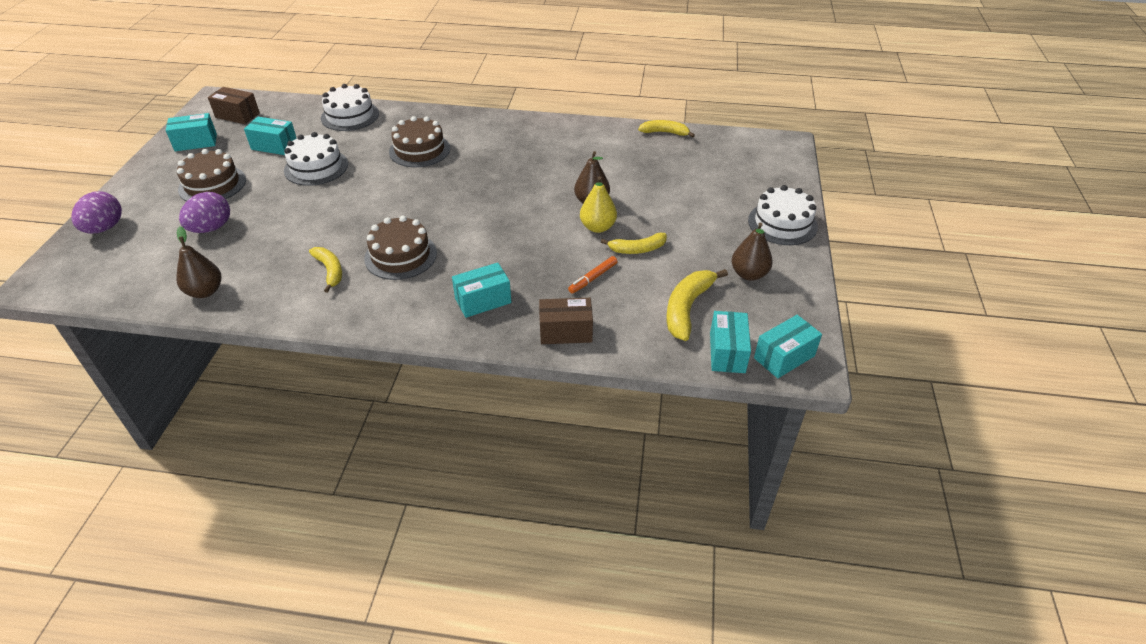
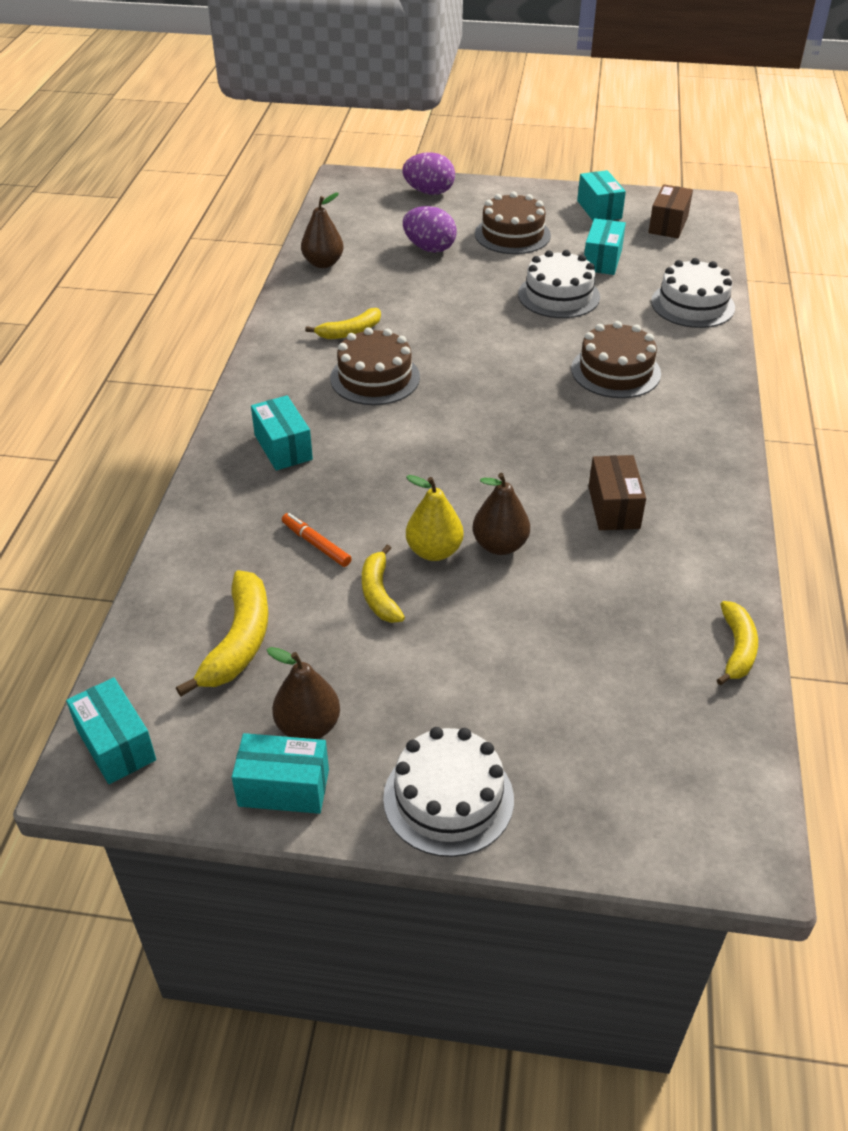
camera: 90 degrees right, 0 degrees up
(565, 332) = (214, 518): brown box -> brown box (614, 507)
(687, 308) = (239, 641): yellow banana -> yellow banana turned 75 degrees clockwise
(727, 352) = (141, 678): turquoise box -> turquoise box (284, 787)

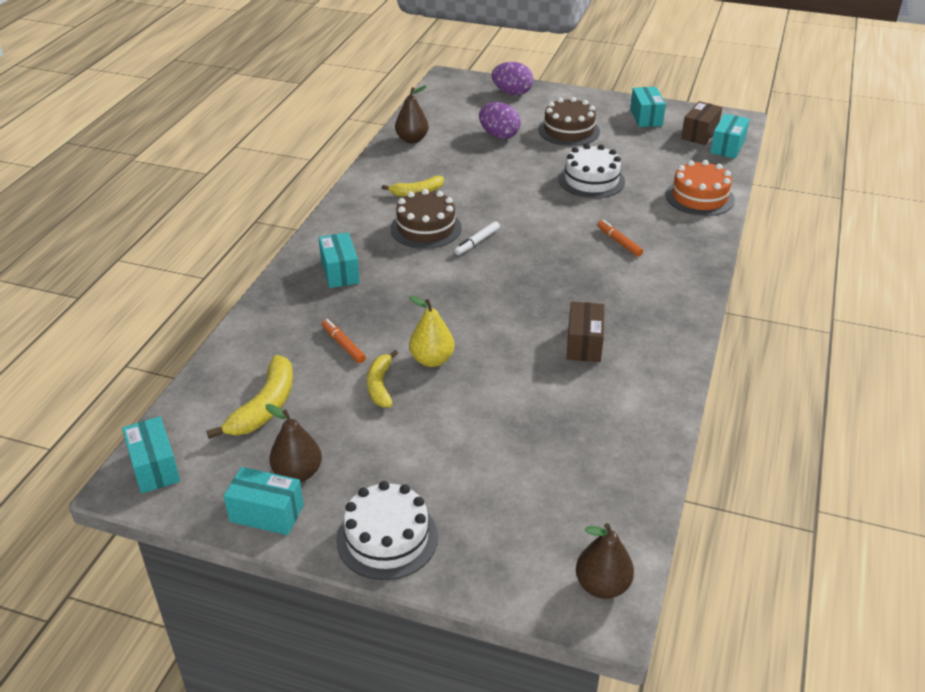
camera: 10 degrees right, 5 degrees down
(444, 389) = (477, 242): none -> white marker
(500, 545) = (484, 361): brown pear -> brown pear (602, 585)
(602, 260) = (636, 156): turquoise box -> turquoise box (727, 147)
(615, 371) = (619, 242): brown cake -> orange marker
(692, 305) = (699, 197): white cake -> orange cake
(737, 649) = (649, 460): yellow banana -> none

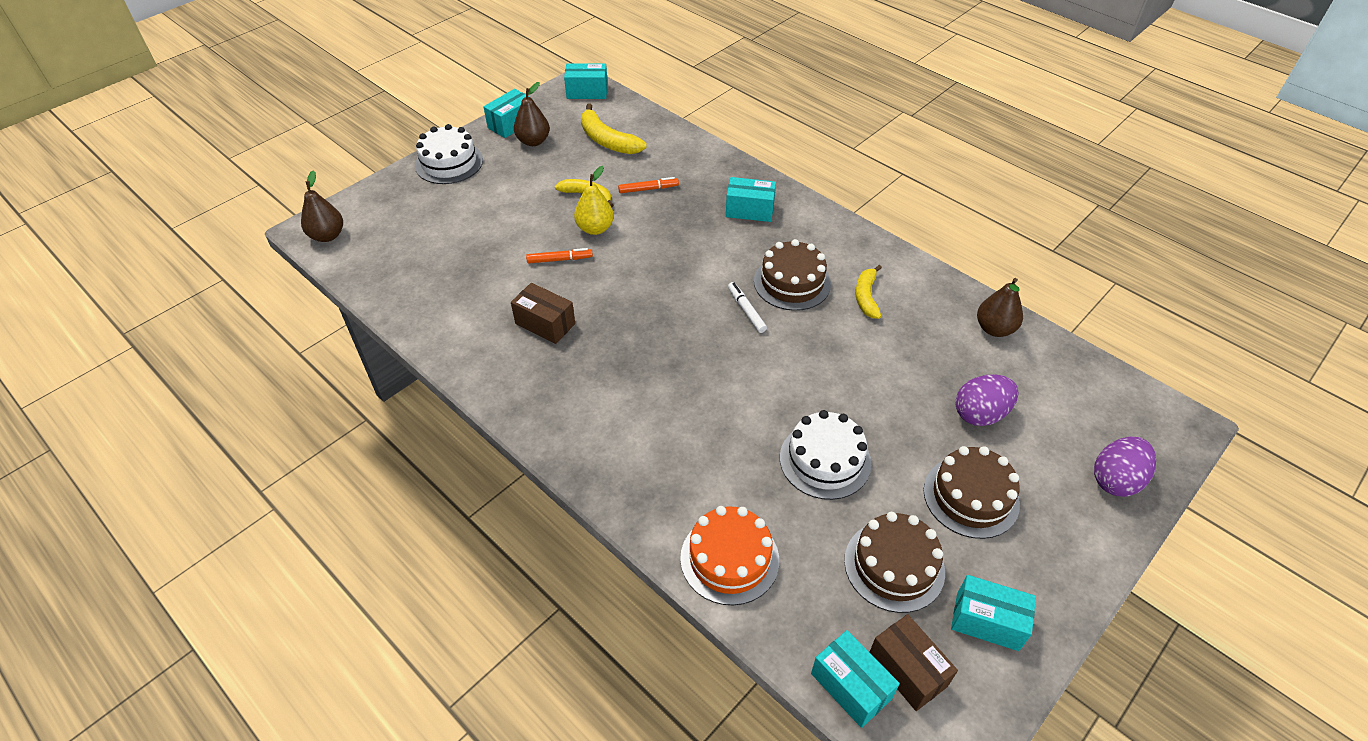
camera: 115 degrees right, 10 degrees up
(619, 242) = (680, 424): orange marker -> orange marker (559, 259)
(642, 146) = (894, 566): none -> brown cake

